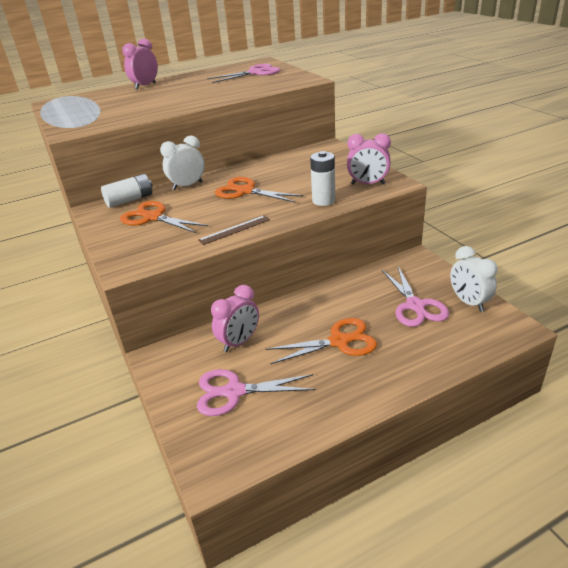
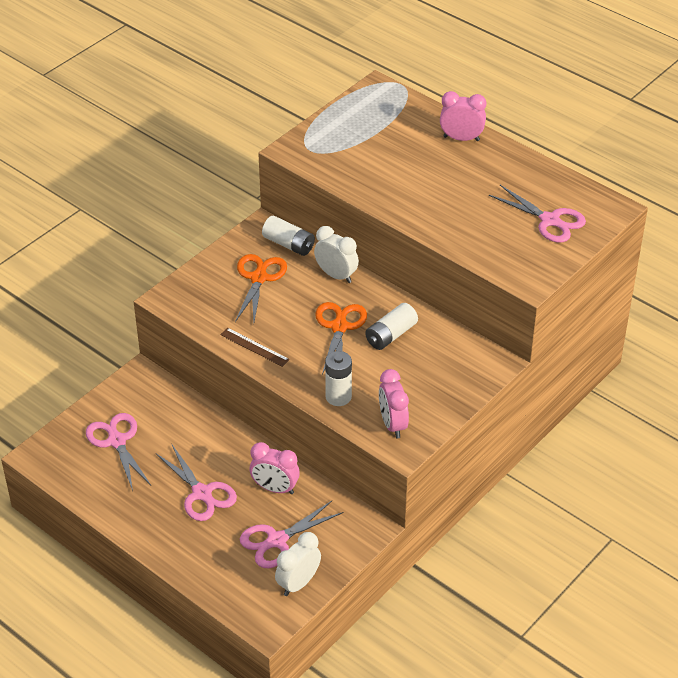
camera: 65 degrees right, 10 degrees up
(239, 342) = (178, 423): pink clock -> pink clock (275, 488)
(272, 174) = (391, 335): none -> white battery
(339, 341) = (202, 493): orange scissors -> pink scissors

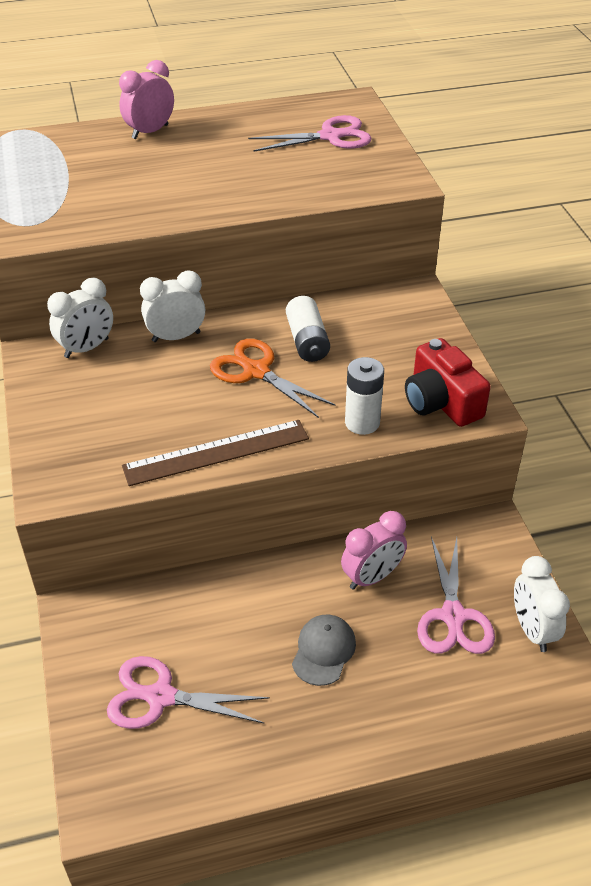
camera: 55 degrees left, 0 degrees up
(202, 493) = (323, 651): pink scissors -> grey cap
(254, 347) = (216, 452): brown ruler -> brown ruler, size x1.68
(259, 278) = (110, 396): orange scissors -> none
(289, 244) = (86, 348): white battery -> white clock
(393, 424) = (441, 402): pink clock -> red camera

